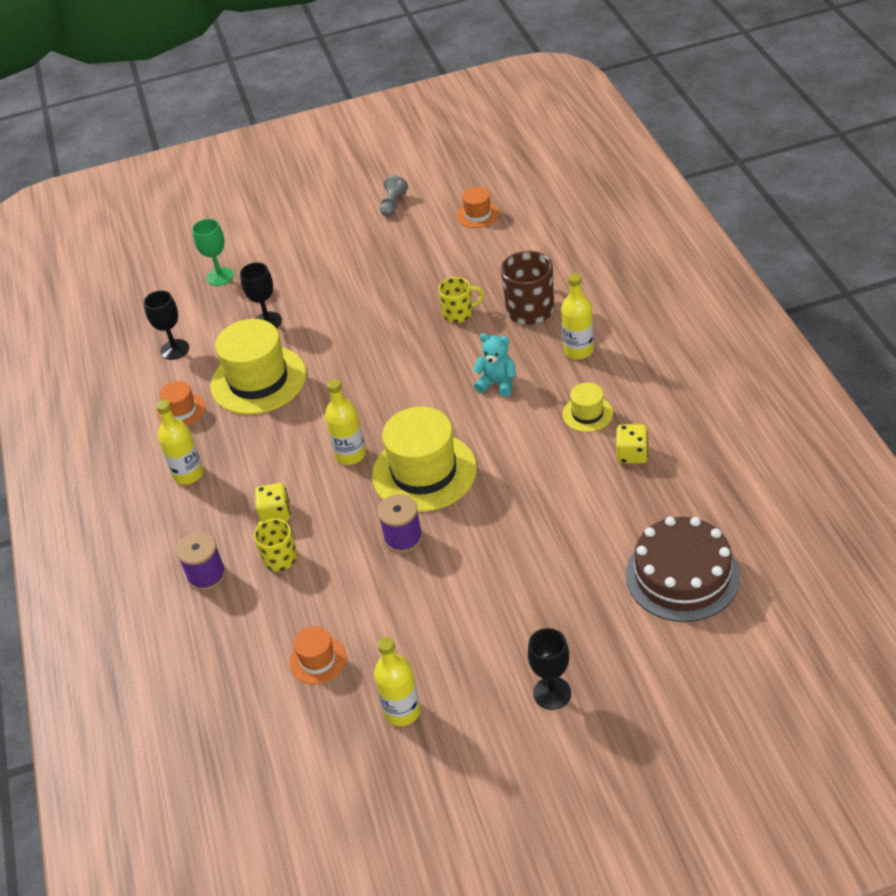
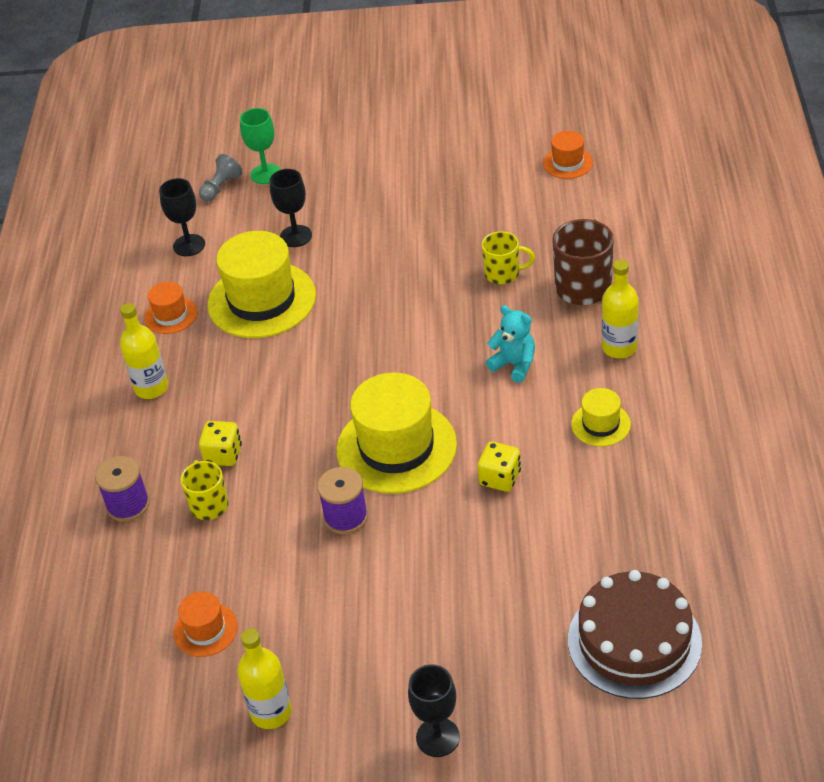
camera: 15 degrees right, 0 degrees up
(350, 455) = (326, 408): yellow bottle -> none
(393, 204) = (479, 131): grey pawn -> grey pawn (221, 187)
(632, 454) = (632, 484): yellow dice -> yellow dice (500, 478)

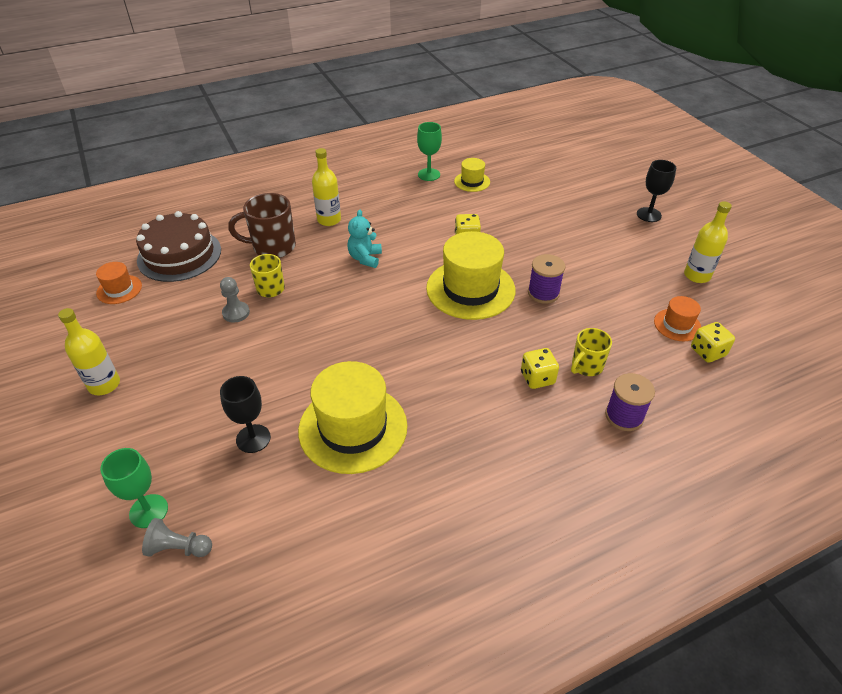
camera: 120 degrees left, 0 degrees up
(147, 634) = (707, 352): none -> yellow dice
(151, 388) = (499, 463): yellow bottle -> yellow bottle (104, 385)
(171, 315) = (402, 494): orange hat -> none
(189, 245) = (290, 531): black goblet -> none
(475, 243) = (236, 313): none -> grey pawn
(600, 424) = (400, 212): yellow hat -> yellow hat (472, 182)
(634, 641) = (540, 172): brown cake -> brown cake (179, 255)
(692, 487) = (429, 174): none -> green goblet

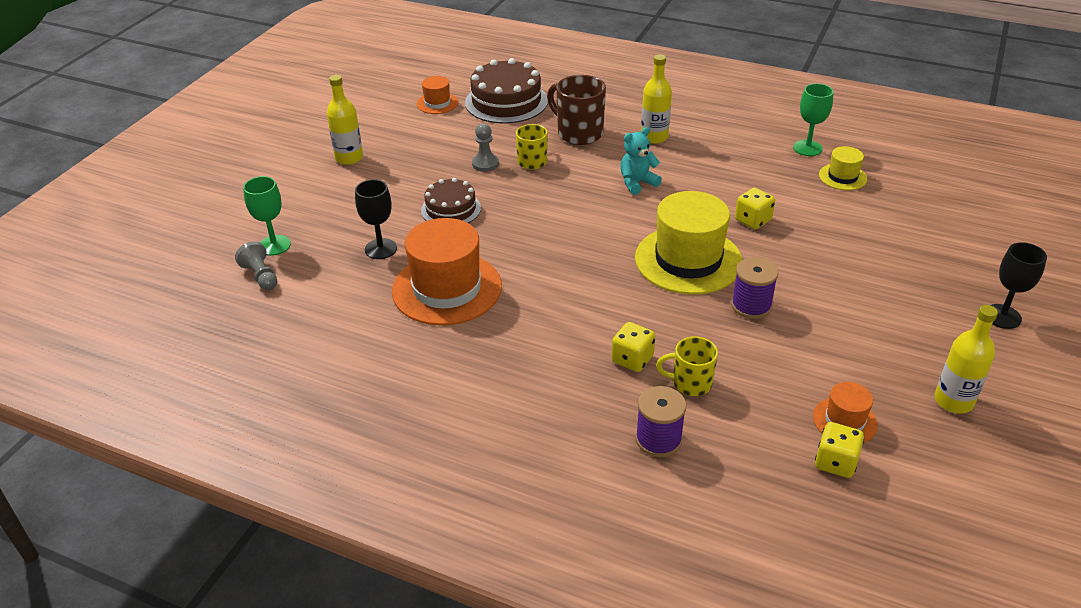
camera: 50 degrees right, 5 degrees down
(262, 366) = (451, 209): none -> brown cake
(353, 428) = (447, 288): yellow hat -> orange hat

